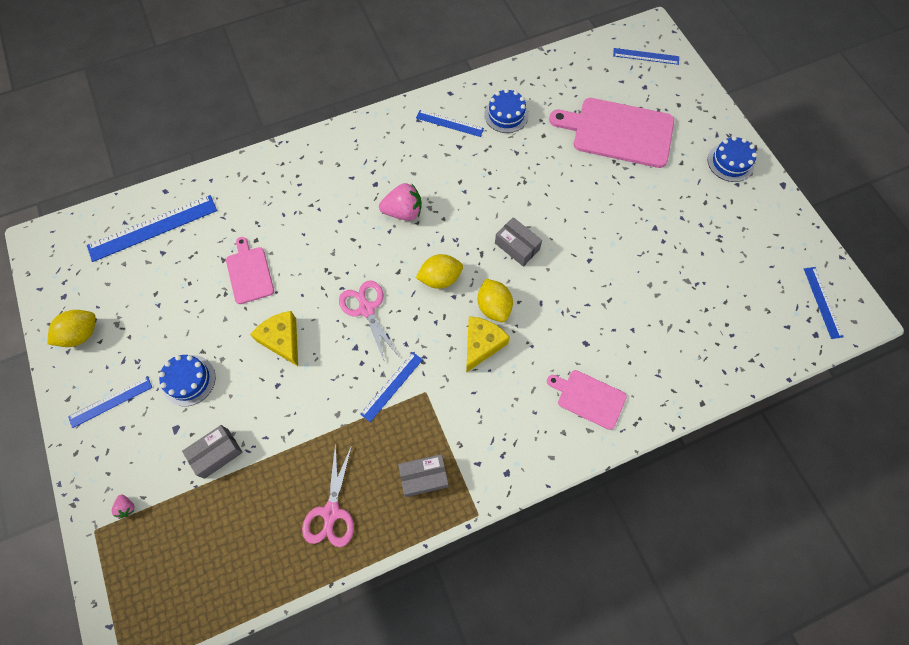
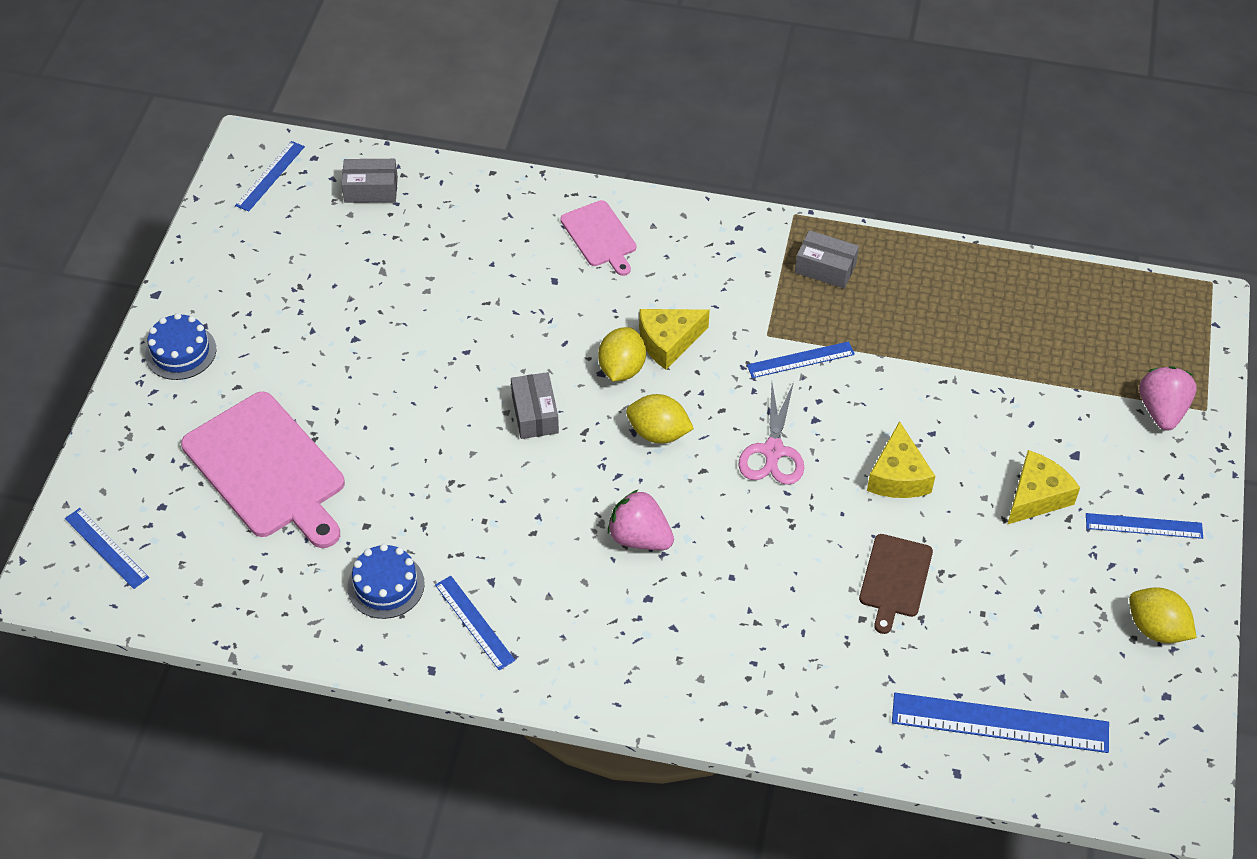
camera: 145 degrees left, 15 degrees down
(81, 334) = (1156, 629): yellow lemon -> yellow lemon turned 45 degrees clockwise
(127, 507) = (1161, 411): pink strawberry -> pink strawberry, size x2.16
(188, 380) = (1036, 496): blue cake -> yellow cheese
(216, 453) = (1038, 406): grey box -> grey box (371, 190)
(249, 273) = (895, 579): pink cutting board -> brown cutting board
(331, 512) = (941, 292): pink scissors -> none

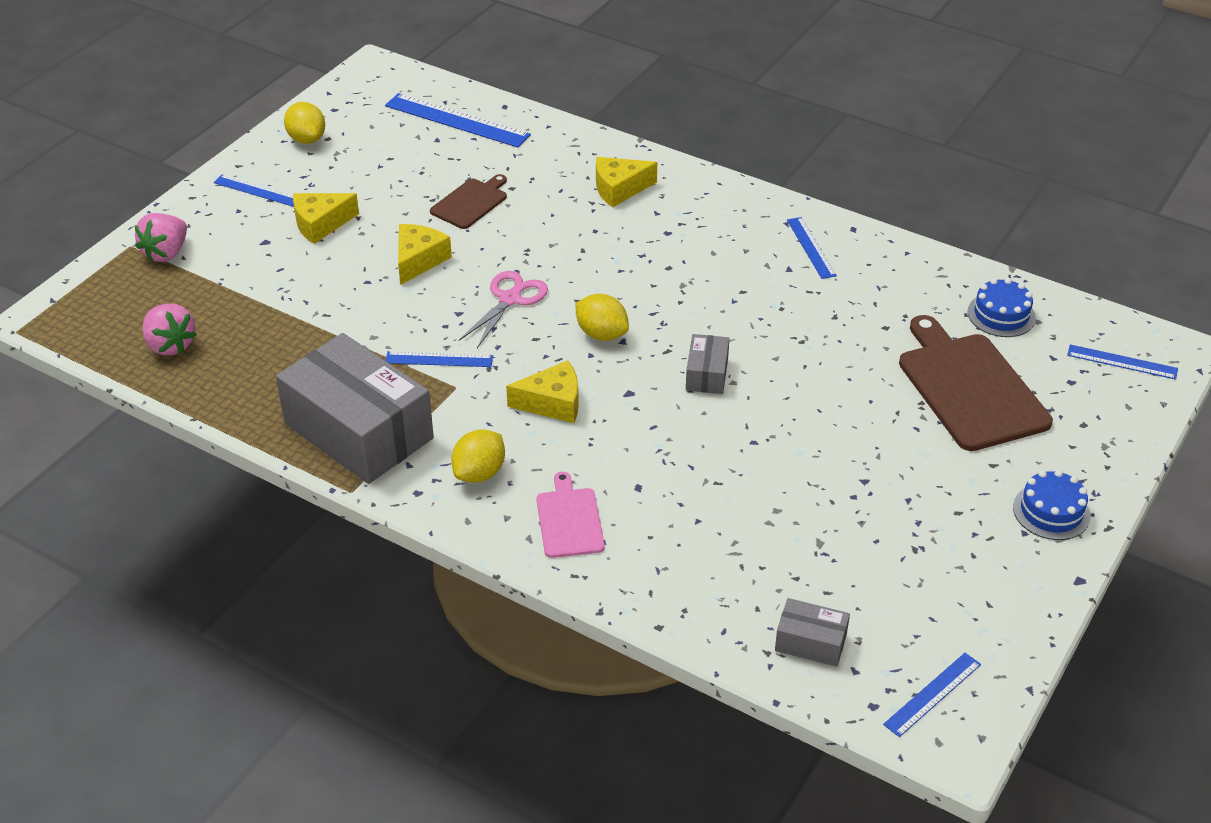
camera: 160 degrees left, 10 degrees down
(106, 548) = (1122, 362): blue ruler -> blue ruler turned 45 degrees counterclockwise
(267, 469) = (970, 388): pink cutting board -> brown cutting board
(386, 585) = (877, 284): blue cake -> blue cake (1001, 315)
(621, 369) = (609, 391): yellow lemon -> yellow lemon (479, 473)
(639, 538) = (655, 269): pink strawberry -> pink strawberry (170, 345)
(734, 655) = (619, 189): none -> yellow cheese
(825, 268) = (359, 431): grey box -> grey box, size x2.26

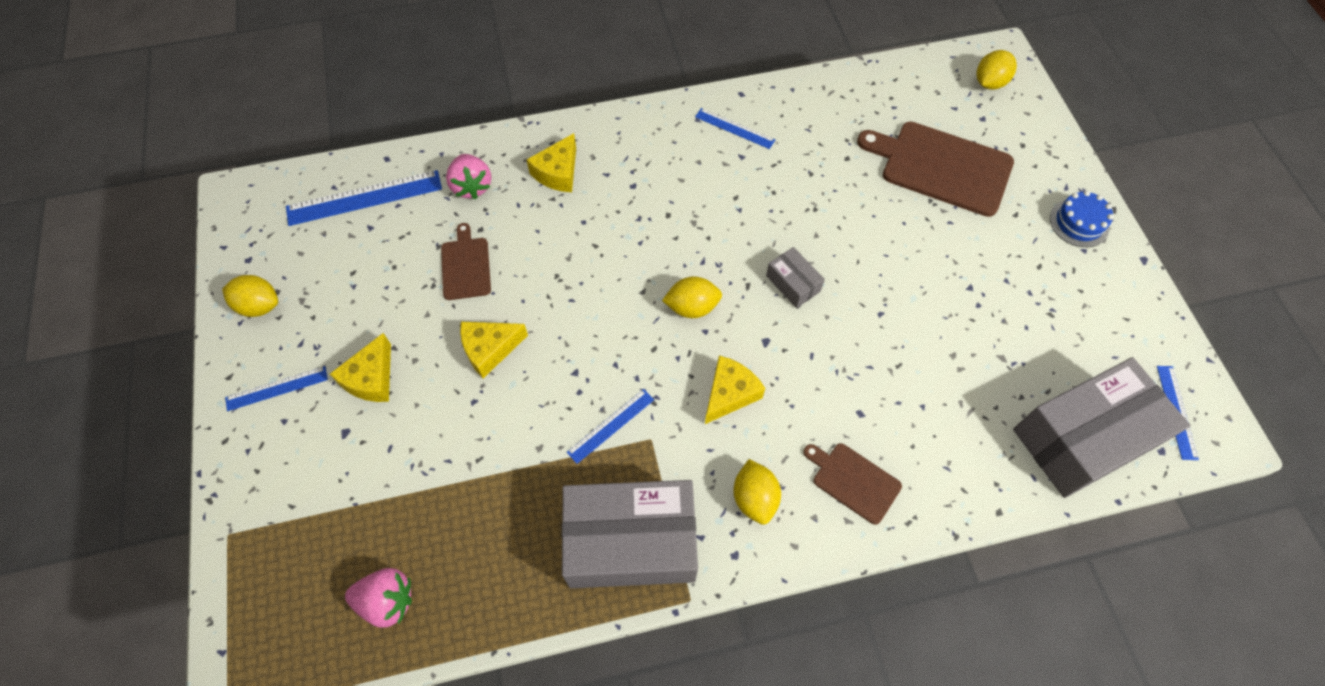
camera: 45 degrees left, 20 degrees up
(166, 253) = (270, 514): pink strawberry -> pink strawberry (472, 186)
(419, 260) = (490, 349): yellow cheese -> yellow cheese turned 90 degrees counterclockwise
(510, 299) = (596, 329): pink scissors -> none
(569, 520) = (853, 481): pink cutting board -> brown cutting board
(810, 642) = (1083, 438): grey box -> grey box, size x2.26
(1001, 315) = (895, 97): blue cake -> none
(1122, 362) = (989, 83): blue ruler -> yellow lemon

